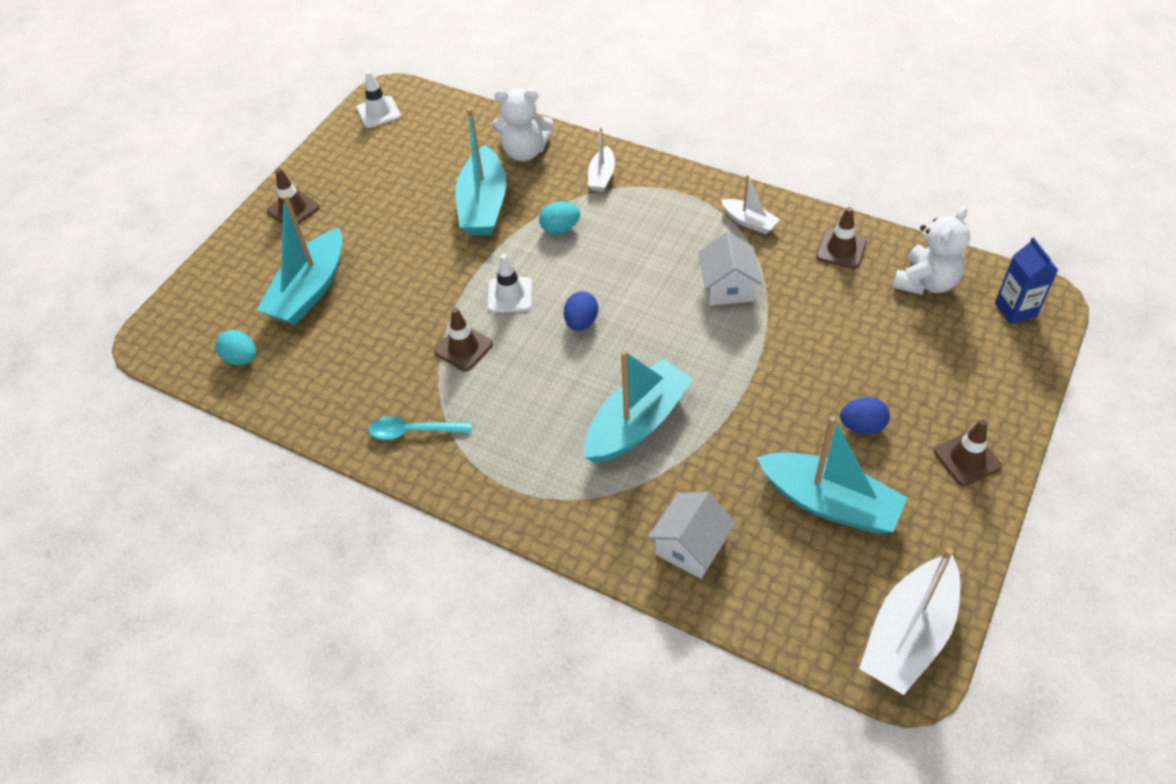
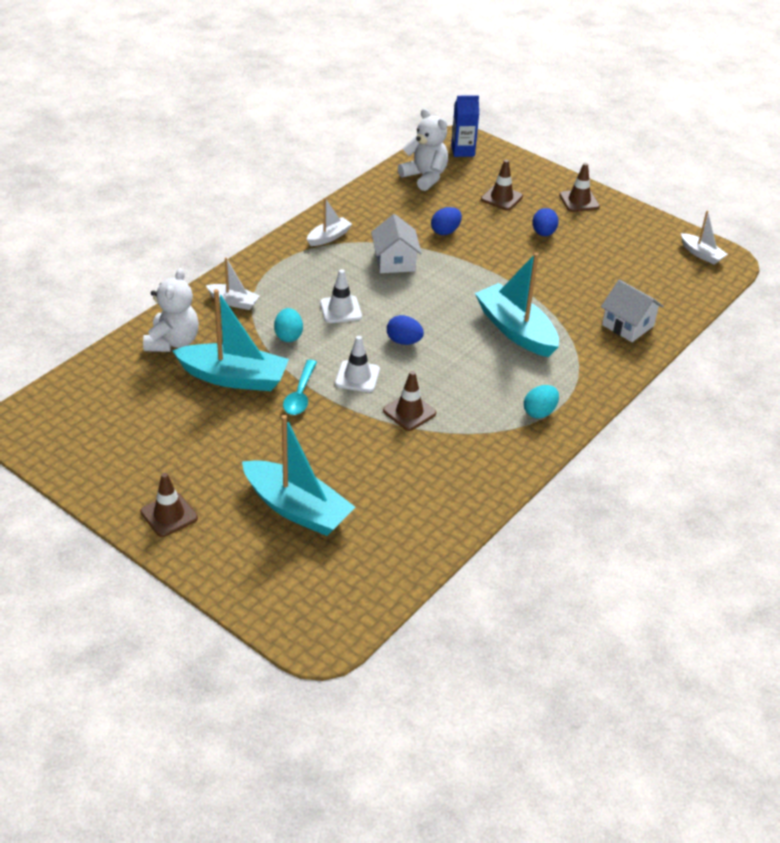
camera: 85 degrees left, 10 degrees down
(241, 358) = (371, 565): turquoise egg -> turquoise egg (539, 412)
(378, 112) = (46, 436): white traffic cone -> white traffic cone (340, 310)
(413, 431) = (493, 453): turquoise spoon -> turquoise spoon (300, 394)
(728, 287) = (395, 261): white house -> white house turned 75 degrees clockwise
(814, 323) = (445, 231): none -> blue egg
(829, 503) = (602, 260): turquoise boat -> none
(841, 249) = (378, 203): brown traffic cone -> brown traffic cone (501, 198)
(908, 634) = (701, 254): white boat -> white boat, size x0.52

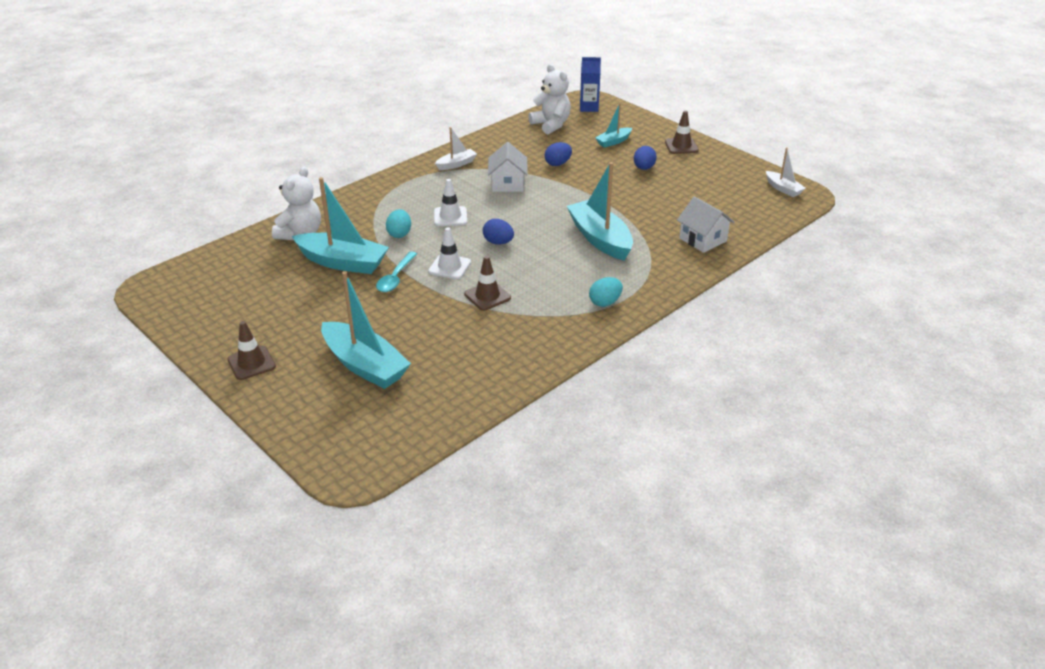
camera: 10 degrees right, 5 degrees down
(233, 302) = (361, 207): white boat -> none
(501, 198) = (613, 141): brown traffic cone -> turquoise boat

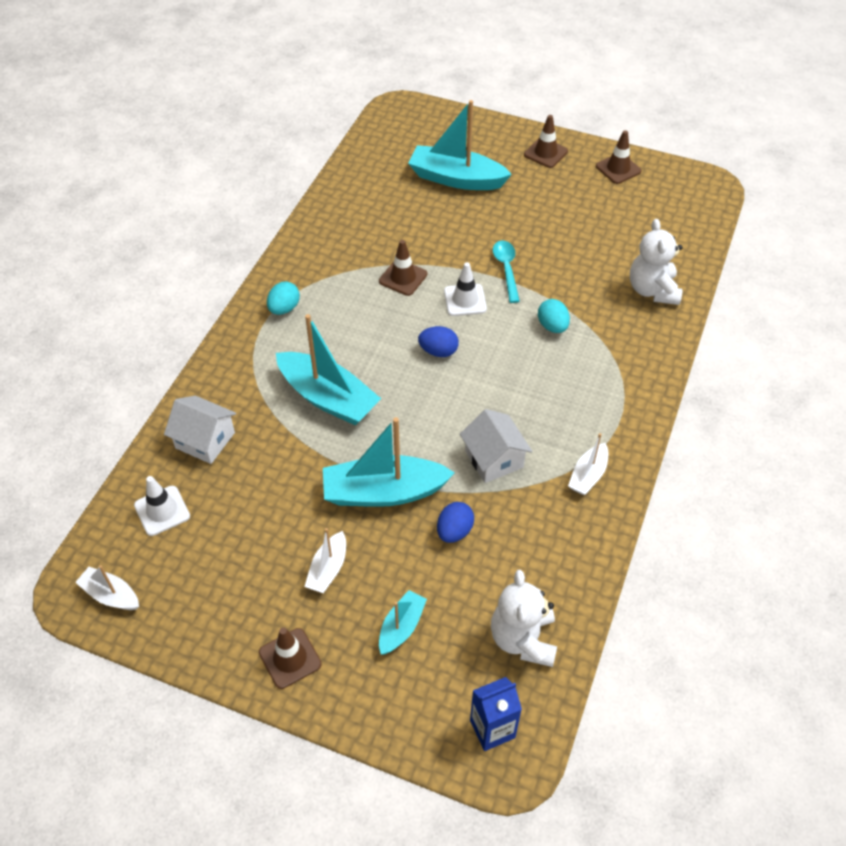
camera: 155 degrees right, 15 degrees up
(205, 326) = (618, 169): none -> brown traffic cone
(343, 262) = (573, 270): turquoise boat -> turquoise boat (384, 492)
(450, 217) = (519, 372): white traffic cone -> white traffic cone (162, 511)
(551, 125) = (523, 639): white teddy bear -> white teddy bear turned 60 degrees clockwise
(643, 168) = (328, 569): blue egg -> white boat

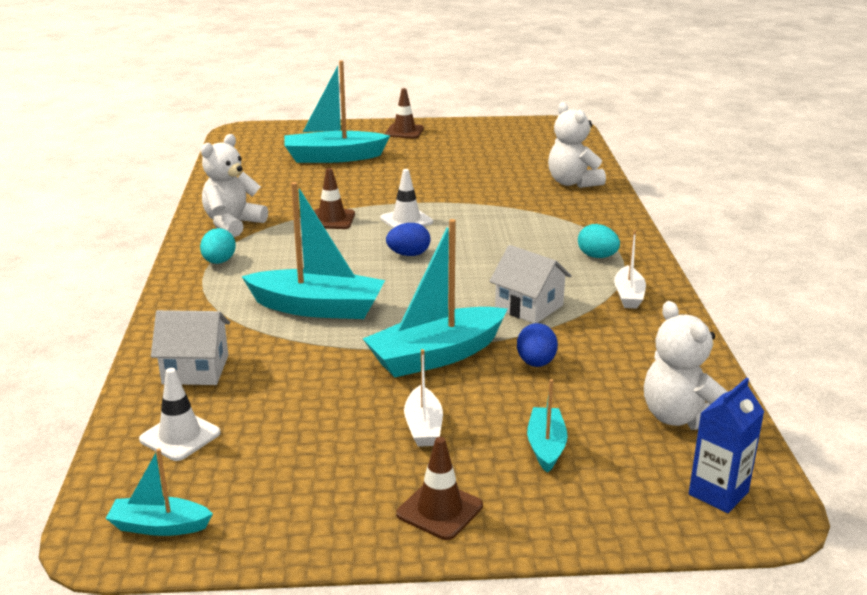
camera: 25 degrees left, 25 degrees down
(111, 595) = (159, 526): white boat -> turquoise boat
(320, 257) = (233, 224): none -> white teddy bear
(506, 269) = (429, 196): turquoise spoon -> none
(552, 326) = (504, 218): turquoise egg -> turquoise egg (597, 256)
(618, 169) = (476, 129): brown traffic cone -> none

